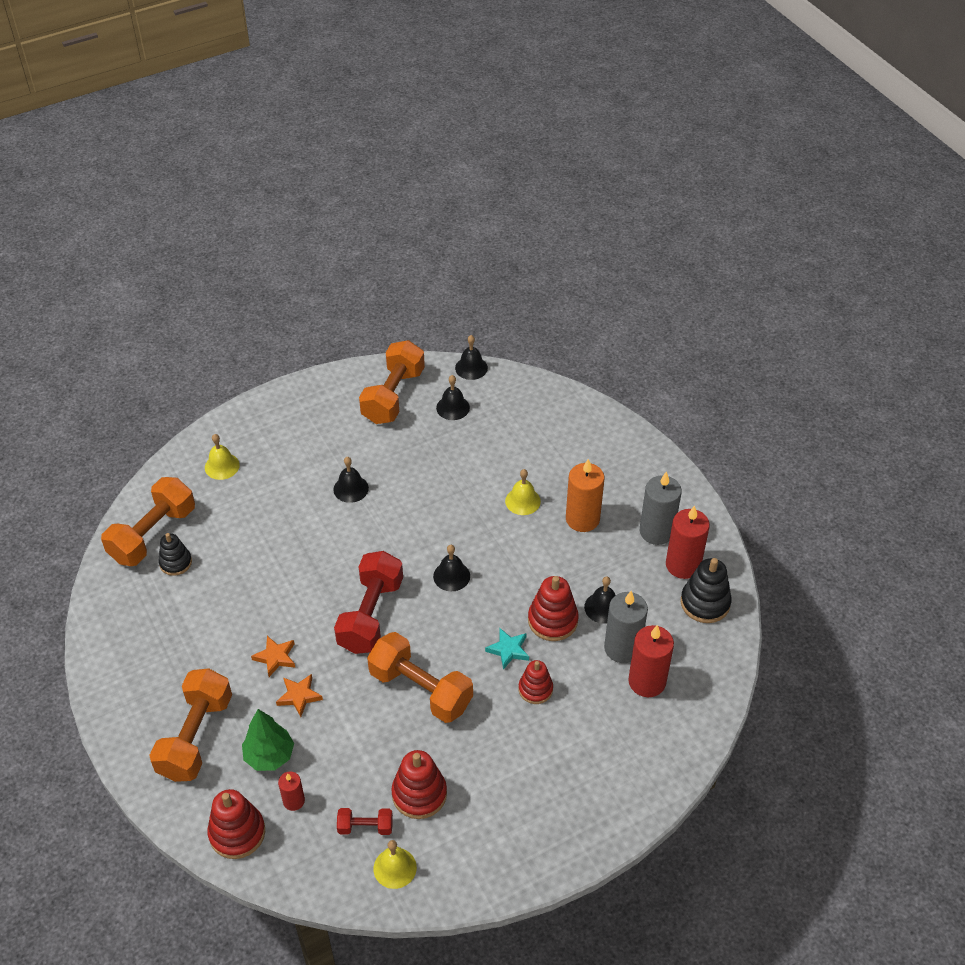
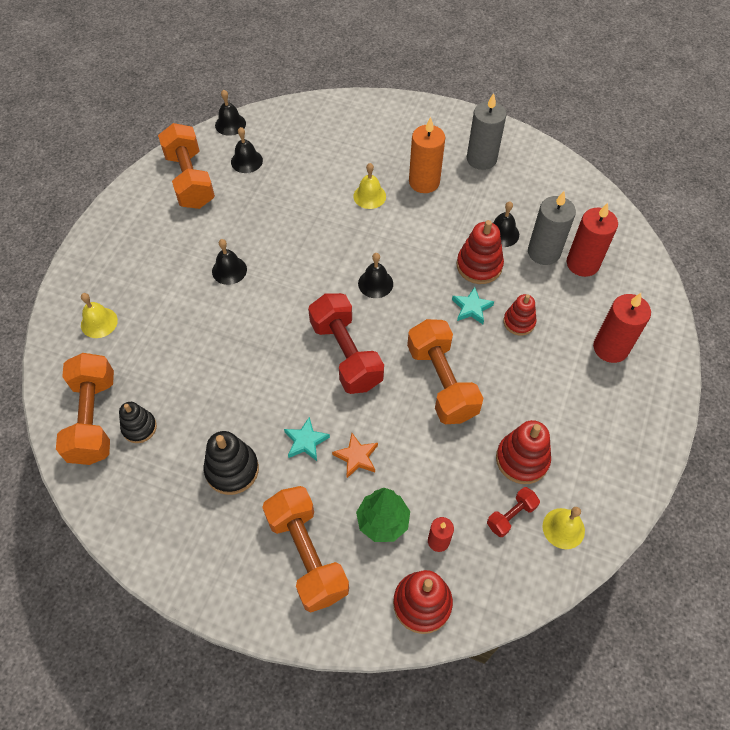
camera: 40 degrees left, 10 degrees up
(275, 657) = (306, 441): orange star -> turquoise star
(420, 689) = (441, 382): orange dumbbell -> orange dumbbell turned 75 degrees clockwise
(683, 565) = (521, 170): red candle -> red candle (610, 348)
(705, 603) = (561, 186): black stacking toy -> black stacking toy (232, 470)

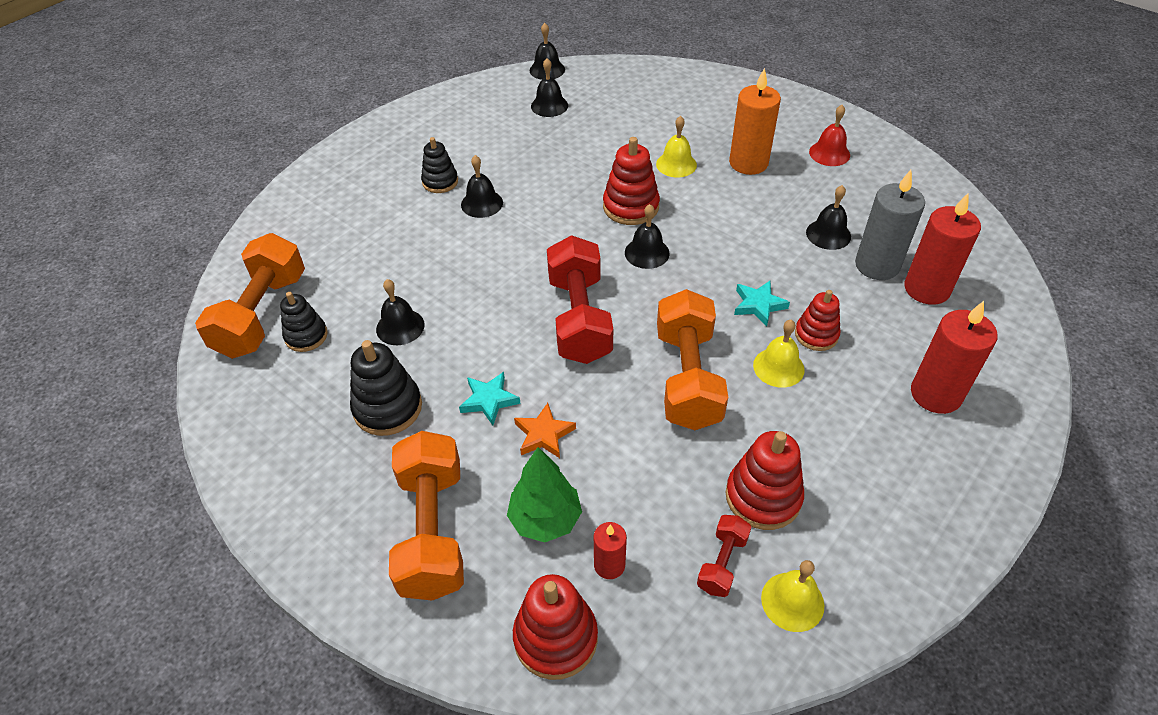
camera: 20 degrees right, 10 degrees down
(99, 322) = (317, 223): yellow bell -> yellow bell (778, 367)
(186, 257) = (440, 182): none -> black stacking toy
(190, 180) = (480, 111): orange dumbbell -> none
(211, 399) = (400, 327): none -> black bell
(479, 266) = (785, 262): red stacking toy -> red stacking toy (631, 207)
(481, 159) = (829, 153): grey candle -> red bell
(511, 516) = (722, 563): red dumbbell -> red dumbbell turned 45 degrees counterclockwise

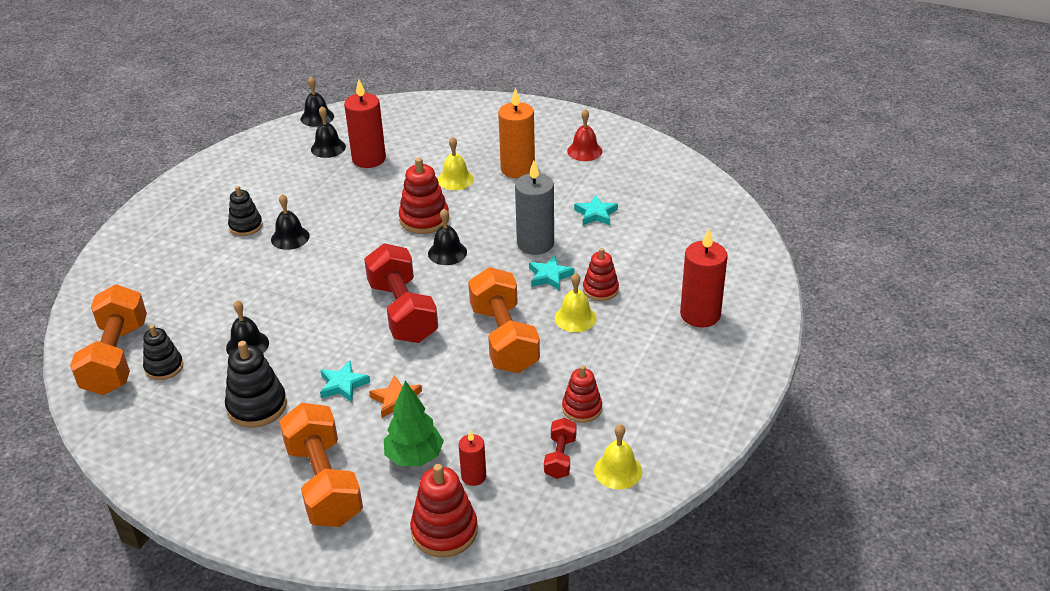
camera: 15 degrees left, 10 degrees down
(763, 497) = (582, 408): red stacking toy -> red stacking toy, size x0.66
(828, 234) = (596, 214): black bell -> turquoise star
(877, 265) = (639, 231): grey candle -> grey candle (535, 244)
(927, 289) = (681, 241): red candle -> red candle (369, 159)

